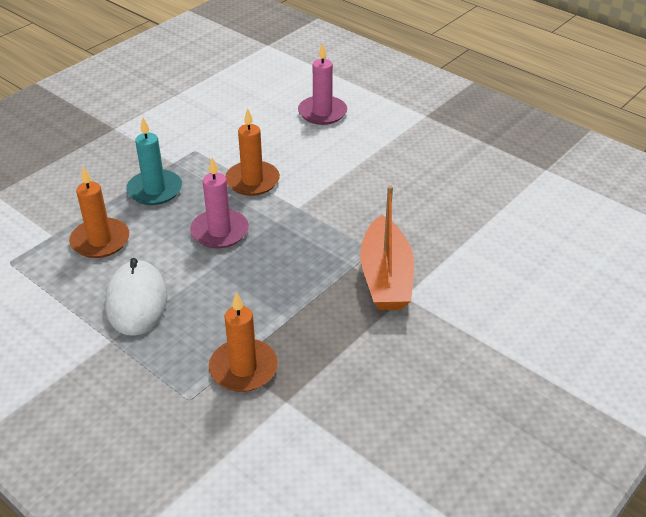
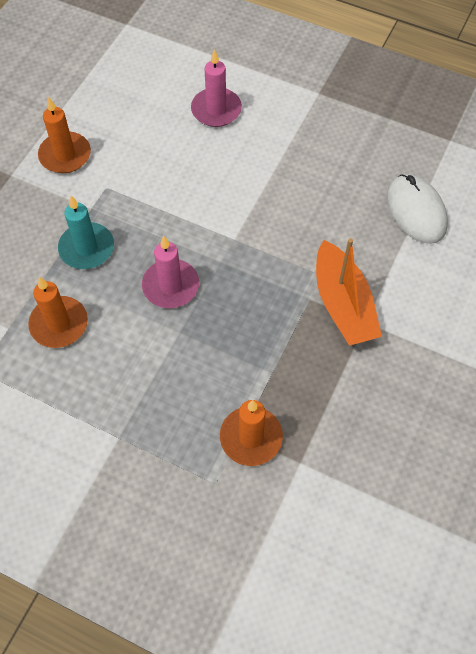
camera: 15 degrees left, 20 degrees up
(136, 301) = (124, 387): white mouse -> white mouse (416, 211)
(252, 181) = (179, 215): orange candle -> orange candle (65, 155)

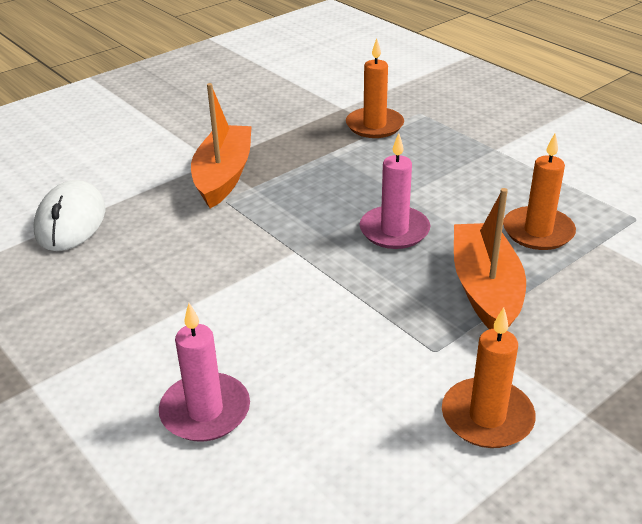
camera: 155 degrees left, 25 degrees down
(86, 248) = (485, 289): turquoise candle -> orange boat

